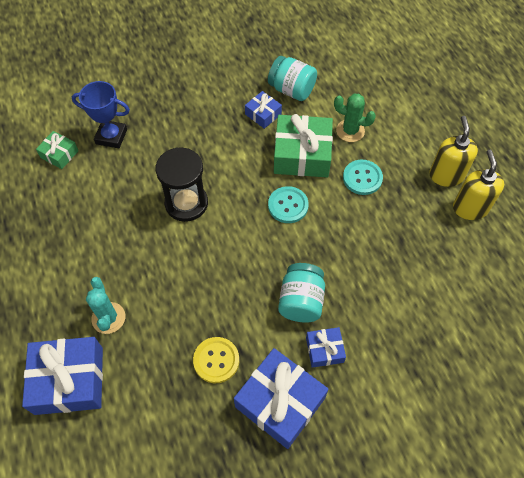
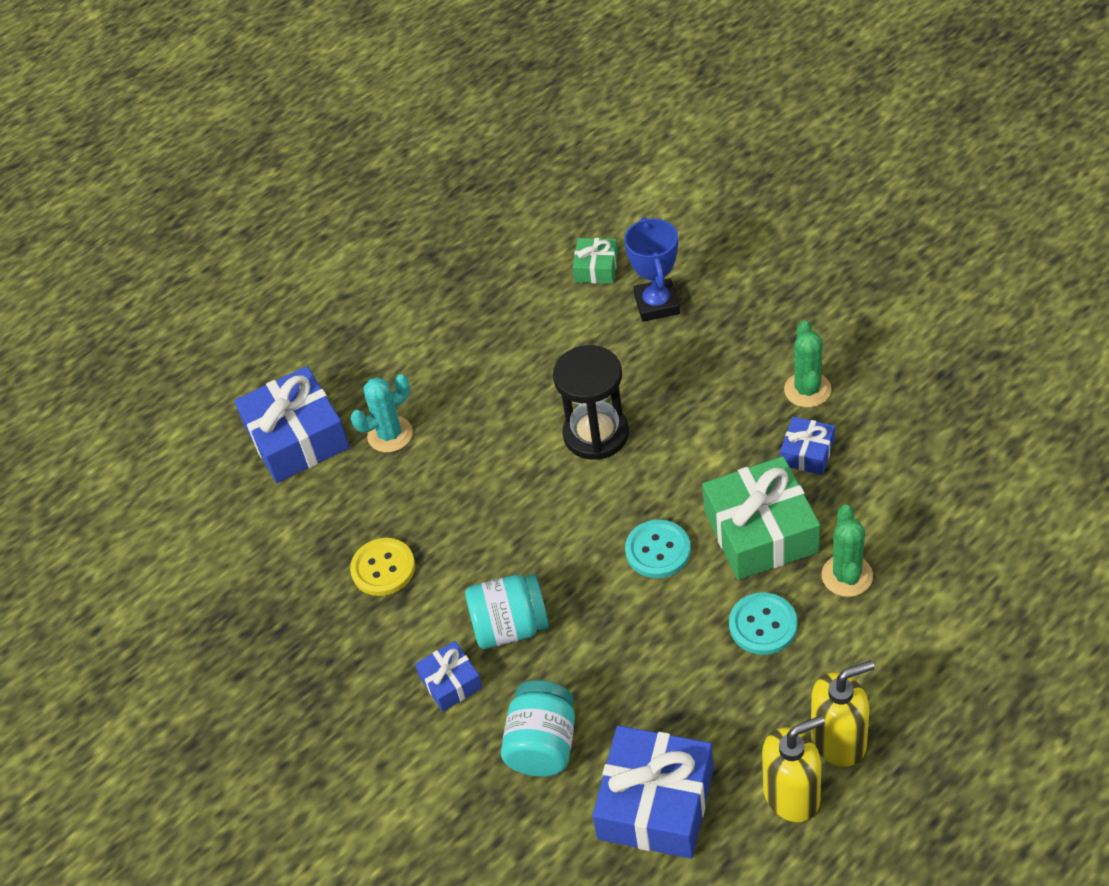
camera: 75 degrees right, 10 degrees down
(222, 97) = (807, 390): none -> green cactus
(280, 402) = (357, 660): blue gift -> blue gift (655, 803)
(292, 90) = (880, 468): turquoise jar -> turquoise jar (542, 745)

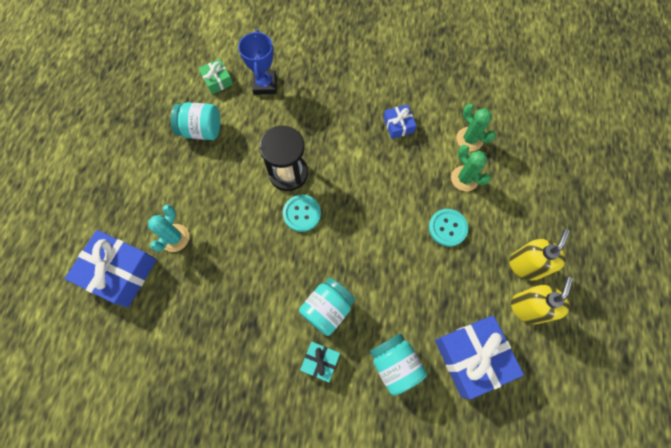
camera: 45 degrees left, 20 degrees up
(383, 568) = (232, 319): yellow button -> none
(450, 682) = (320, 361): blue gift -> turquoise gift
(525, 321) = (201, 130): none -> turquoise jar
(657, 304) = (265, 85): blue trophy -> blue trophy turned 45 degrees clockwise
(658, 550) = (368, 219): turquoise button -> turquoise button (302, 213)
(761, 531) = (409, 179): green gift -> none
(807, 390) = (373, 92): green cactus -> green cactus (469, 139)

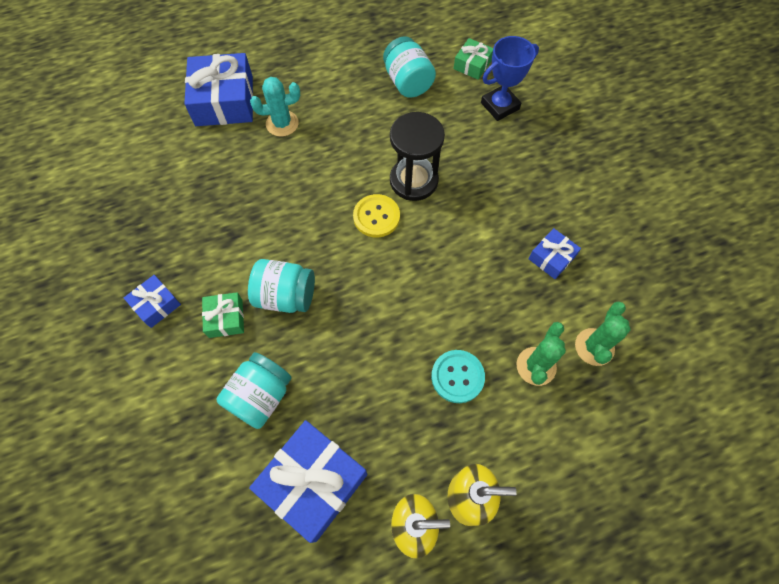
camera: 60 degrees right, 5 degrees down
(278, 411) = (156, 304): none -> blue gift
(302, 213) = (376, 217): turquoise button -> yellow button
(320, 361) = (225, 318): turquoise gift -> green gift

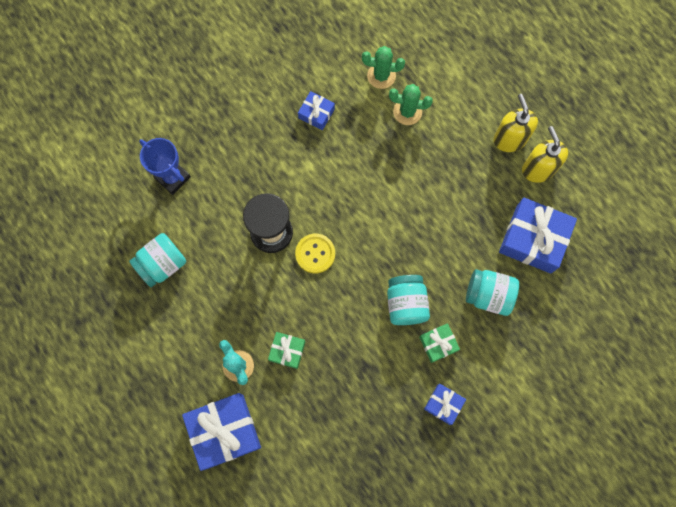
camera: 105 degrees left, 10 degrees up
(457, 377) = (431, 162): turquoise button -> none
(472, 65) = (128, 211): green gift -> green gift (287, 351)

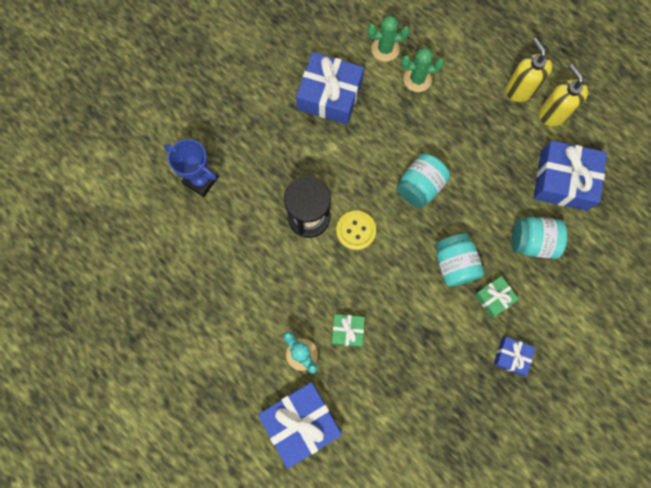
camera: 10 degrees left, 0 degrees up
(162, 264) = (206, 267): turquoise jar -> turquoise jar (420, 187)
(316, 113) = (330, 95): blue gift -> blue gift, size x1.94

